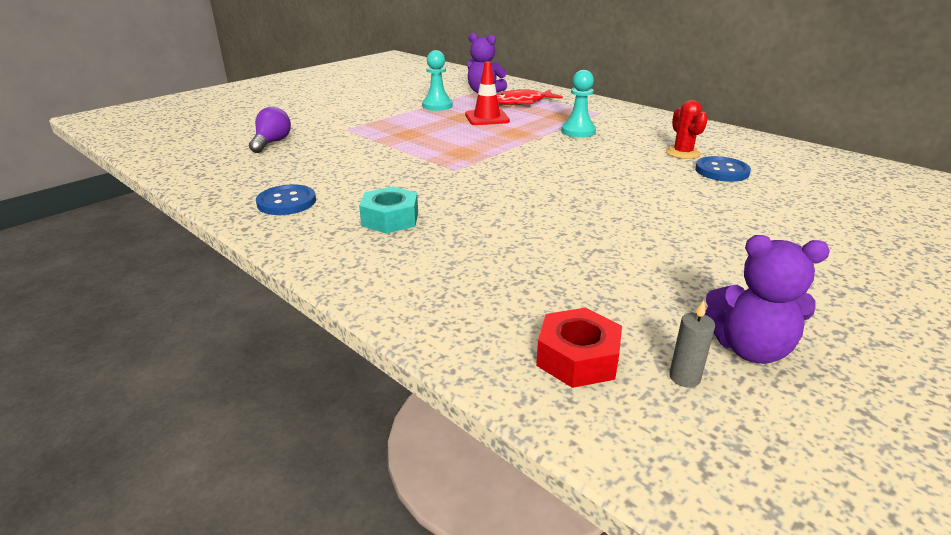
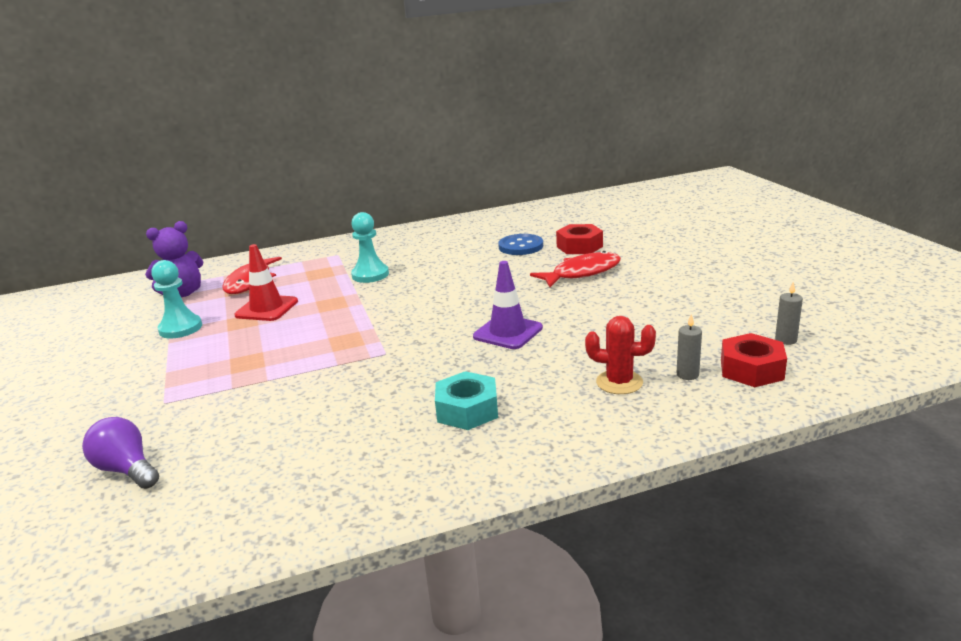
camera: 60 degrees left, 5 degrees down
(286, 202) = (354, 475): blue button -> none
(529, 314) = (687, 374): none -> grey candle
(533, 205) = (508, 332): none -> purple traffic cone
(682, 153) = (472, 249): red cactus -> red cactus (619, 382)
(703, 213) = (582, 273): none -> red fish
(750, 349) = (763, 312): purple teddy bear -> none
(768, 198) = (579, 246): none -> red nut

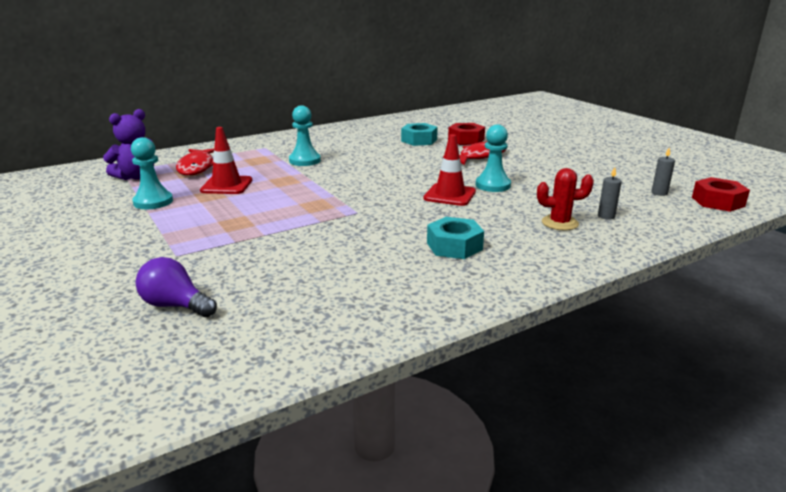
camera: 15 degrees left, 0 degrees up
(508, 332) = (449, 195): purple traffic cone -> red traffic cone
(521, 246) = (419, 140): blue button -> turquoise nut
(570, 319) = (492, 185): none -> turquoise pawn
(751, 369) = (649, 211): red nut -> red nut (718, 202)

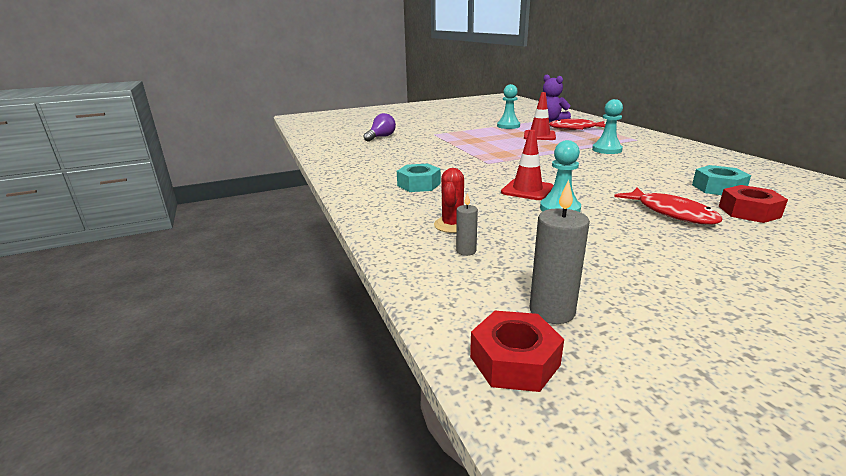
camera: 100 degrees right, 0 degrees up
(659, 193) = (552, 311): grey candle -> grey candle, size x1.76

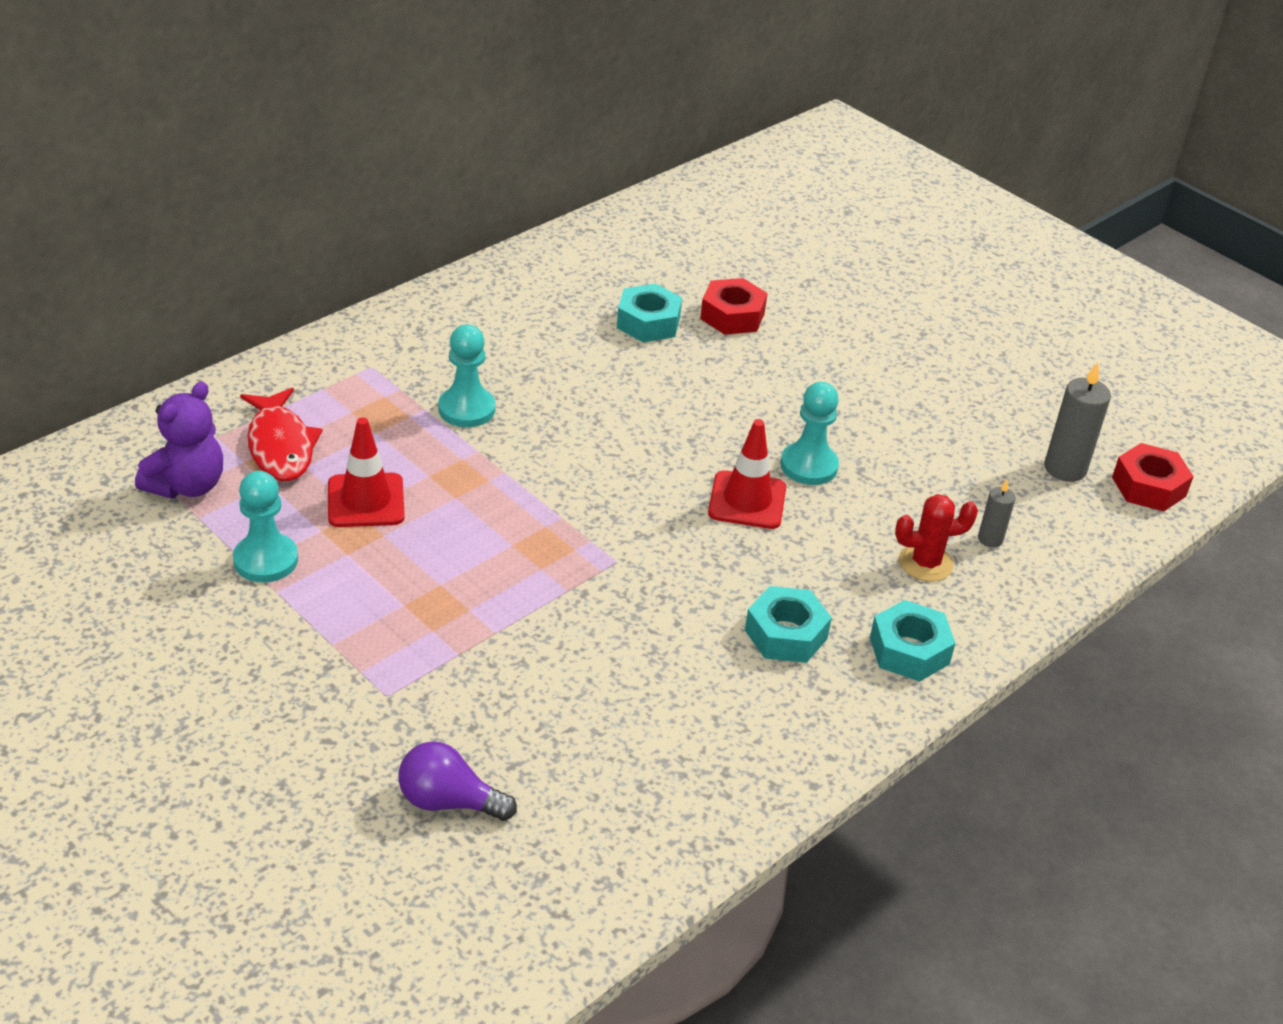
camera: 115 degrees left, 15 degrees up
(385, 207) = (909, 650): none -> turquoise nut
(671, 213) = (770, 373): red fish -> none

